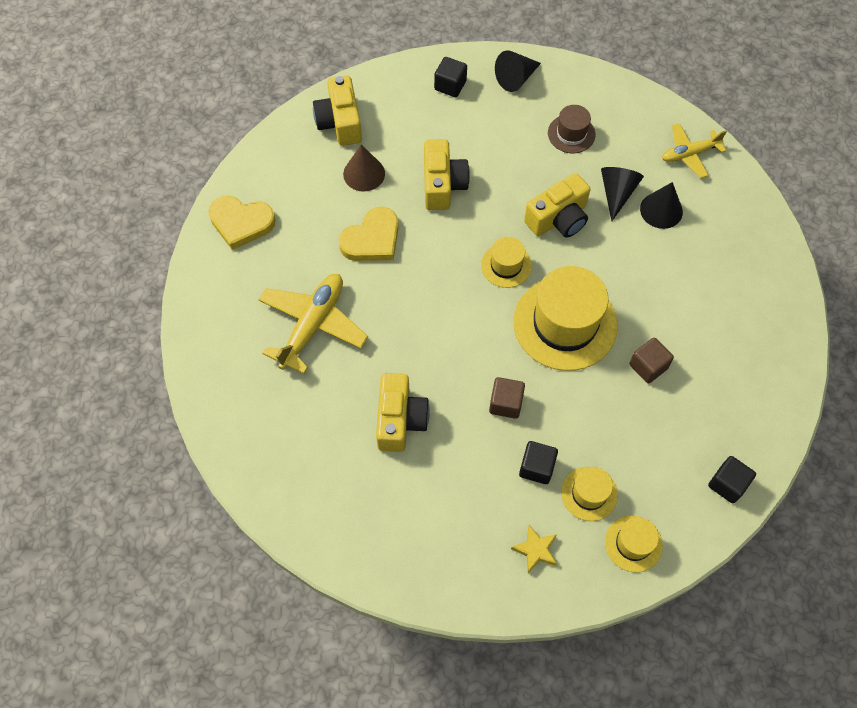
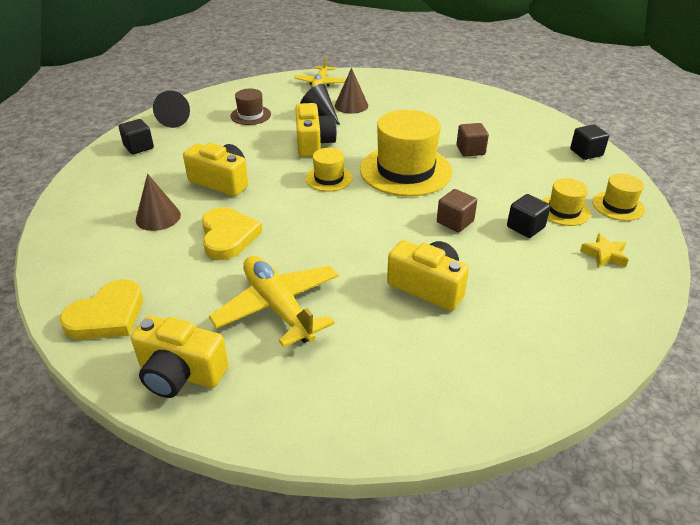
camera: 60 degrees left, 25 degrees down
(340, 122) = (89, 211): yellow camera -> yellow camera (180, 373)
(661, 210) = (351, 105): black cone -> brown cone

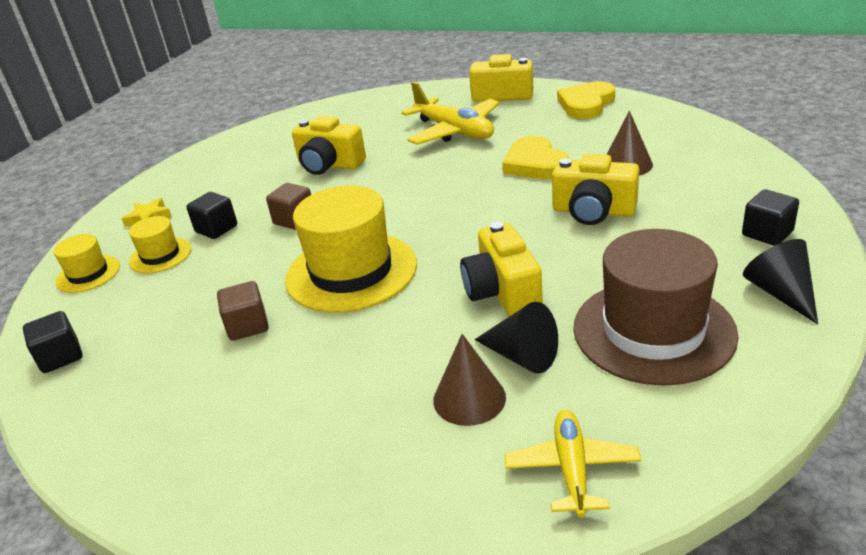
camera: 175 degrees right, 5 degrees down
(250, 115) = (653, 330): brown hat -> brown hat, size x1.99
(329, 178) = (455, 241): yellow hat -> none

